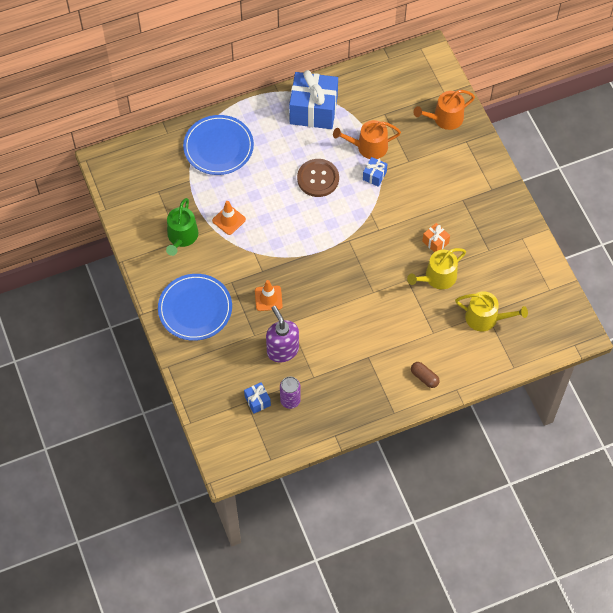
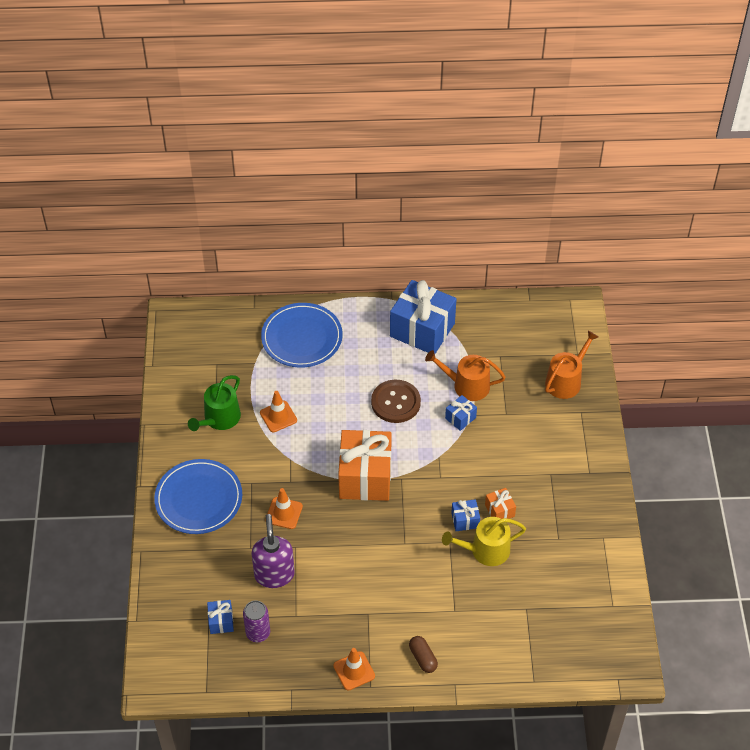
camera: 20 degrees right, 10 degrees down
(320, 248) = (365, 477): none -> orange gift
(376, 405) = (354, 671): none -> orange traffic cone
(412, 258) = (465, 520): none -> blue gift
(444, 118) = (566, 380): orange watering can -> orange watering can turned 135 degrees clockwise
(486, 318) = (523, 614): yellow watering can -> none

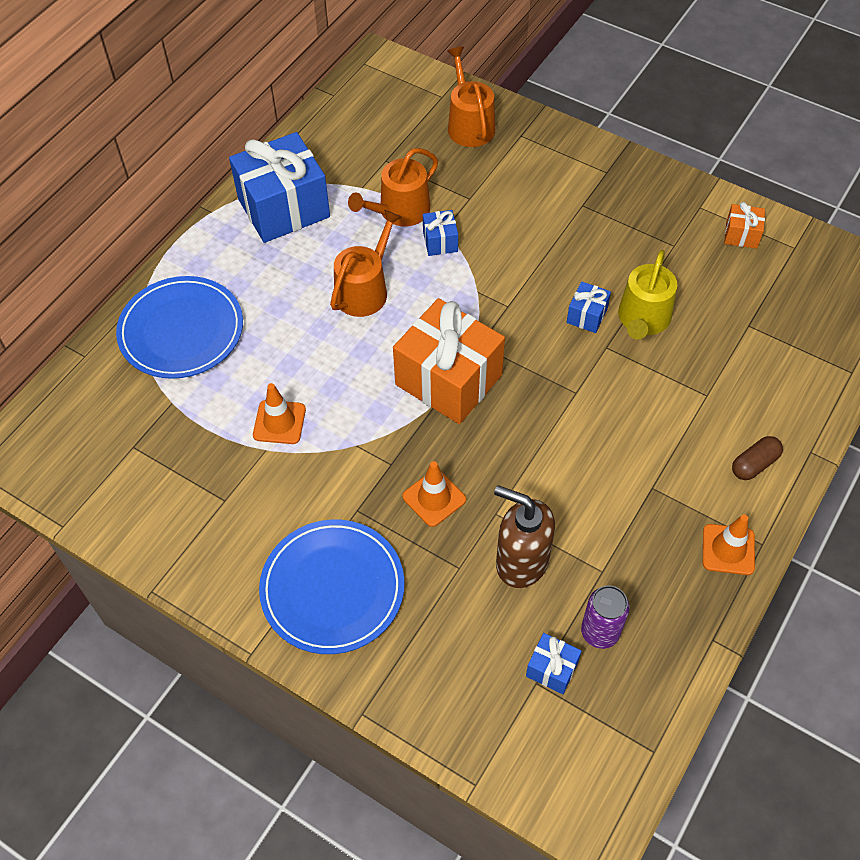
camera: 55 degrees left, 5 degrees up
(219, 419) = (224, 492): green watering can -> none
(274, 574) = (521, 562): purple soap dispenser -> brown soap dispenser
(395, 402) = (365, 290): brown button -> orange watering can
(423, 658) = (754, 464): brown capsule -> brown capsule turned 45 degrees counterclockwise
(499, 510) = (597, 276): orange gift -> orange gift (741, 235)

